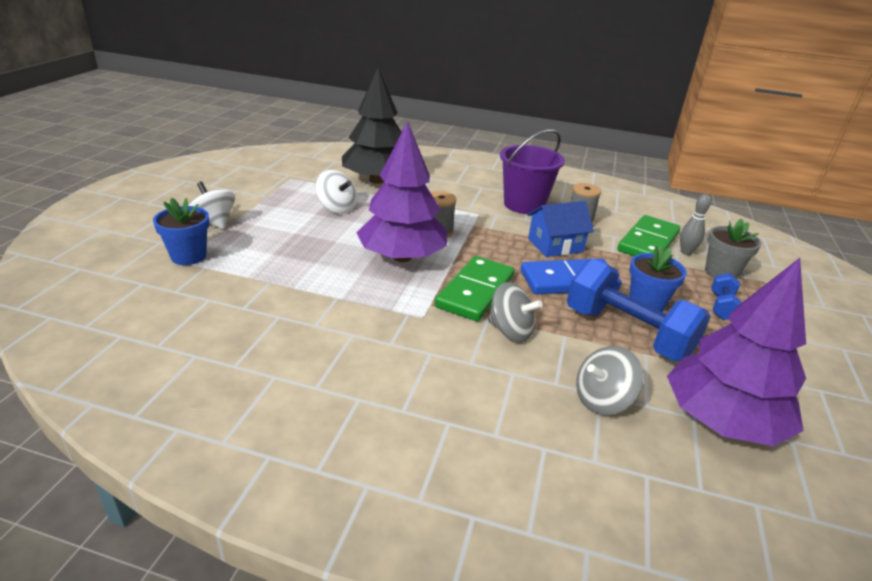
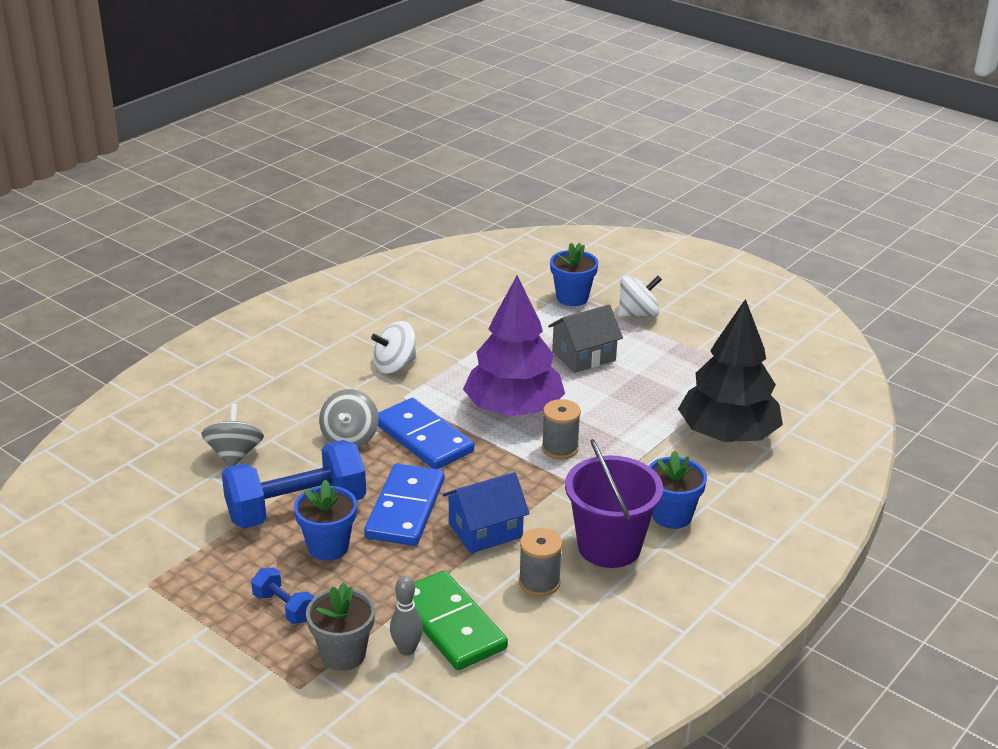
camera: 115 degrees right, 0 degrees up
(299, 238) = (583, 356): none -> grey house
(337, 208) = (648, 390): white spinning top -> white spinning top (395, 365)
(475, 291) = (424, 438): green domino -> blue domino
(476, 190) = (672, 516): none -> blue flower pot
(510, 331) = (350, 438): grey spinning top -> grey spinning top turned 45 degrees counterclockwise
(555, 245) = (485, 530): blue house -> blue house turned 60 degrees clockwise
(722, 421) = (162, 507): purple tree -> none

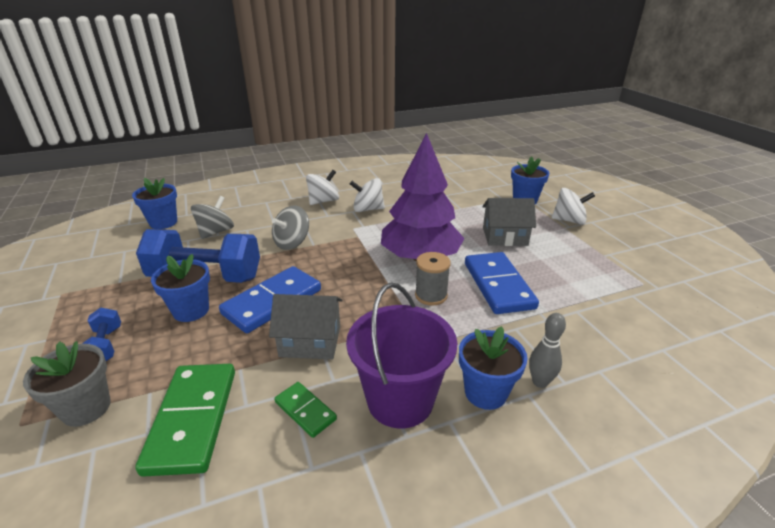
camera: 30 degrees right, 0 degrees up
(143, 464) = (163, 222): none -> blue flower pot
(325, 370) = (323, 201): none -> white spinning top
(407, 649) = (132, 428): grey bowling pin -> grey bowling pin (540, 382)
(424, 438) = (339, 257): blue domino -> blue domino (498, 285)
(485, 530) = (310, 341): blue house -> grey house
(539, 582) = (305, 410): grey spool -> green domino
(727, 435) = (593, 332): black tree -> none

